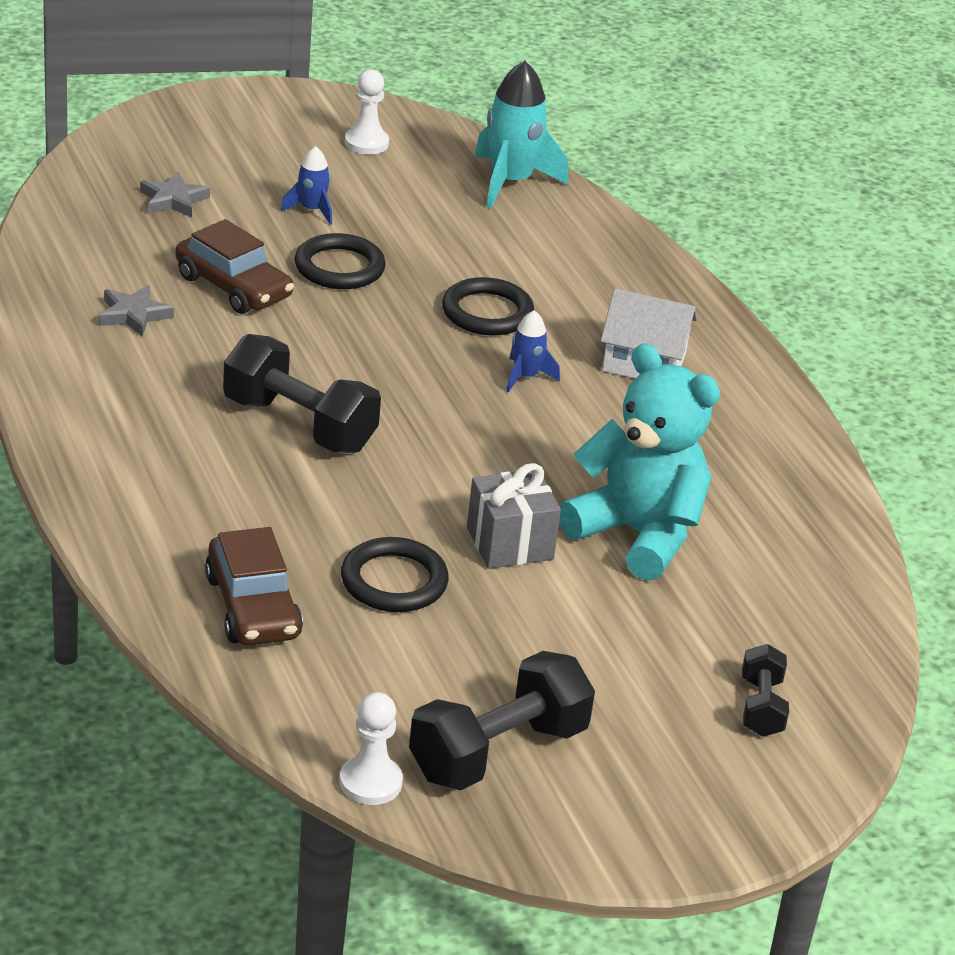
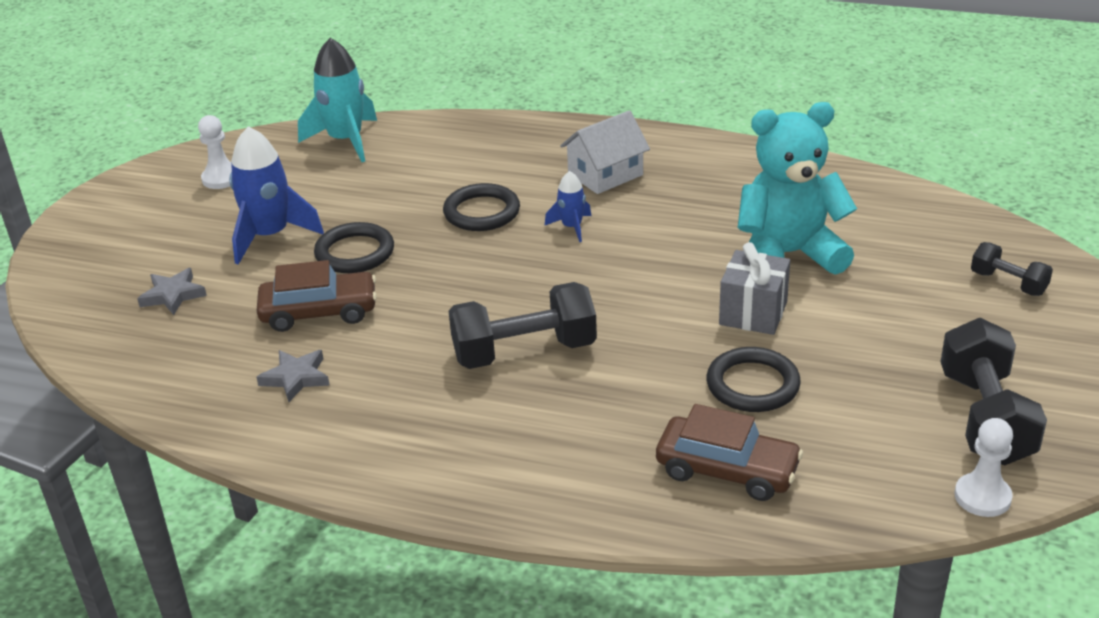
camera: 45 degrees left, 0 degrees up
(311, 210) = (270, 236): blue rocket -> blue rocket, size x1.91

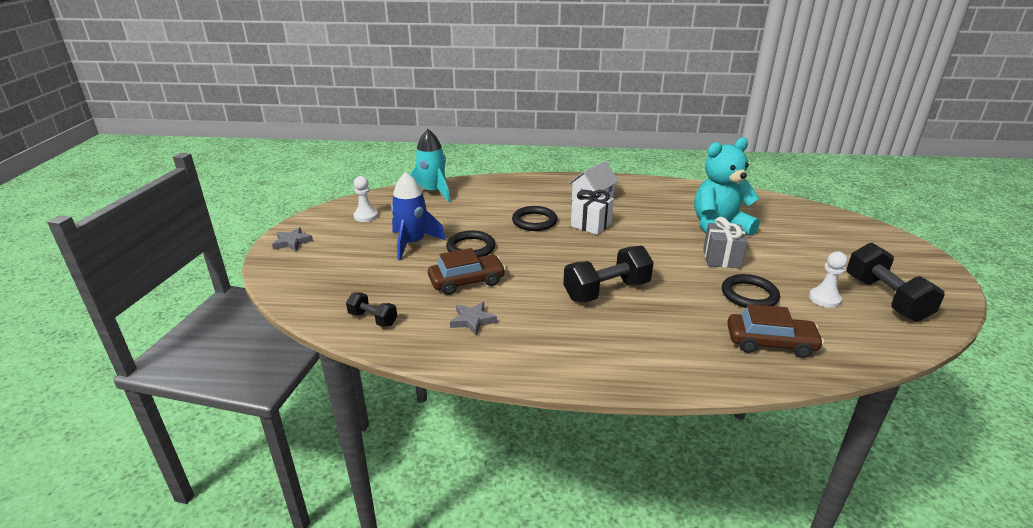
camera: 15 degrees left, 5 degrees down
(173, 295) = (365, 281): grey star -> grey star (292, 242)
(572, 227) = (591, 225): blue rocket -> white gift
(982, 497) = (919, 340): white pawn -> white pawn (824, 299)
(1008, 283) = (840, 232): black dumbbell -> black dumbbell (373, 319)

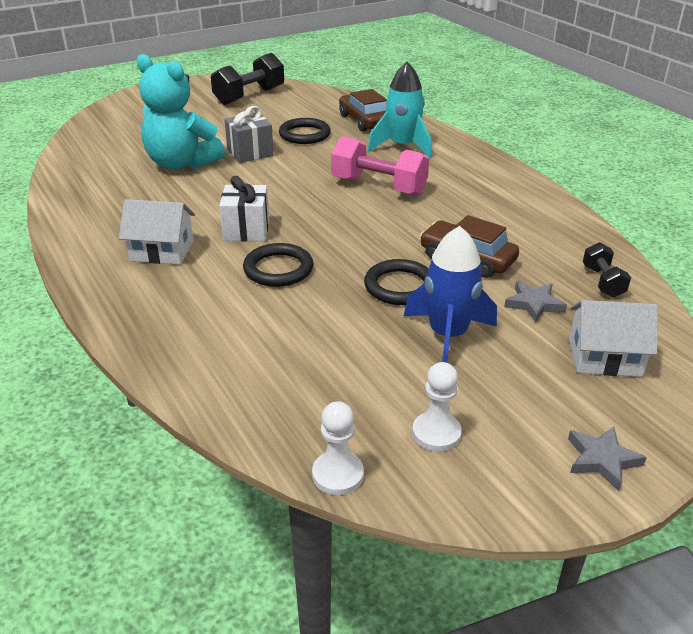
camera: 125 degrees left, 5 degrees up
(328, 278) = (604, 357): none -> white house
(432, 192) = (273, 407): turquoise rocket -> turquoise rocket (402, 147)
(472, 320) = (517, 230): grey star -> grey star (534, 304)
(606, 291) = (379, 186): black dumbbell -> pink dumbbell
(824, 299) = (275, 112): white pawn -> white pawn (338, 474)

